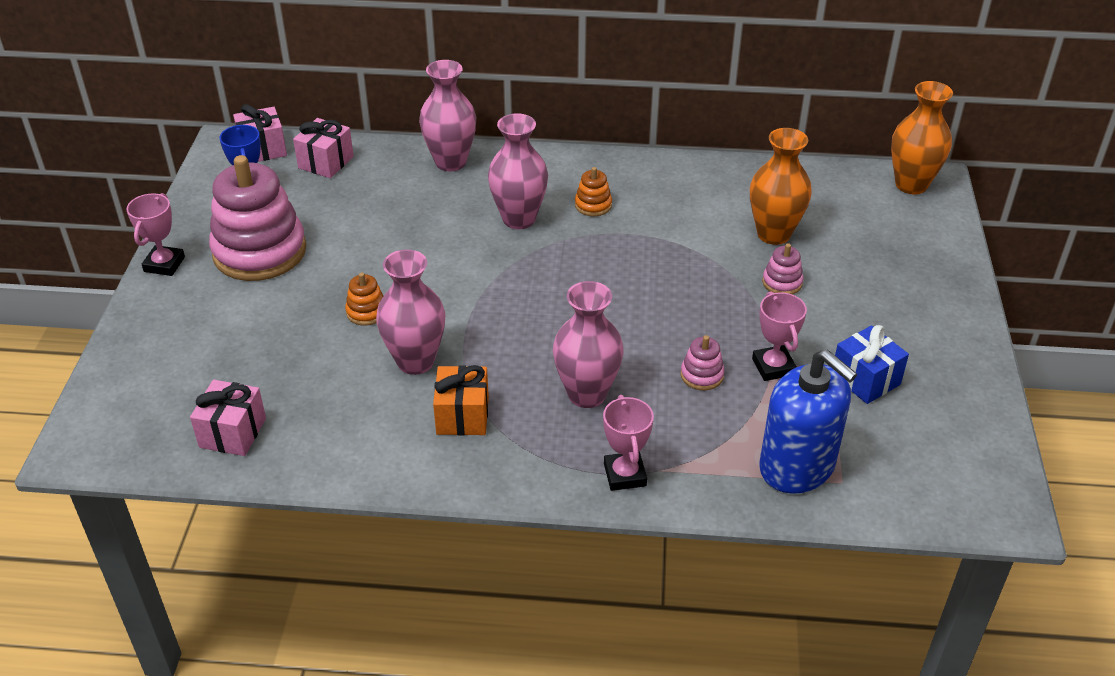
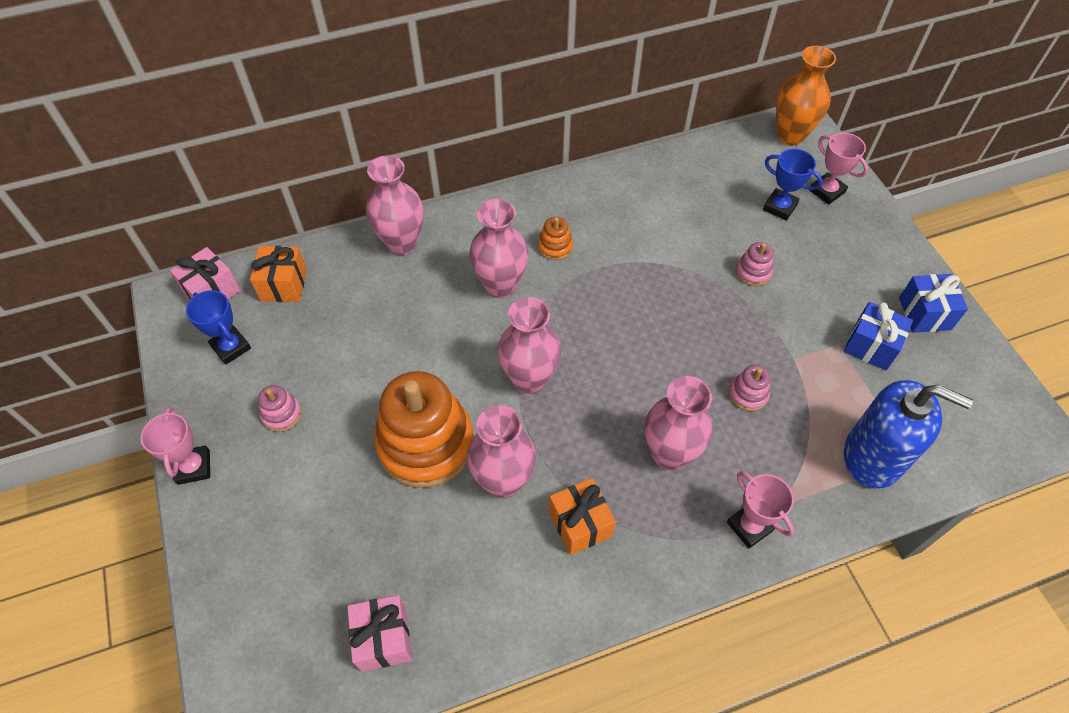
camera: 25 degrees left, 15 degrees up
(260, 252) = (281, 414): pink stacking toy -> pink stacking toy, size x0.42
(326, 162) = (284, 285): pink gift -> orange gift
(366, 312) = (426, 444): orange stacking toy -> orange stacking toy, size x2.39
(494, 296) = (529, 379): none -> pink vase
(773, 234) = (717, 224): orange vase -> none
(773, 367) = (797, 362): pink trophy -> pink trophy (827, 191)
(852, 239) = (780, 207): none -> blue trophy
(949, 372) = (924, 313): none -> blue gift

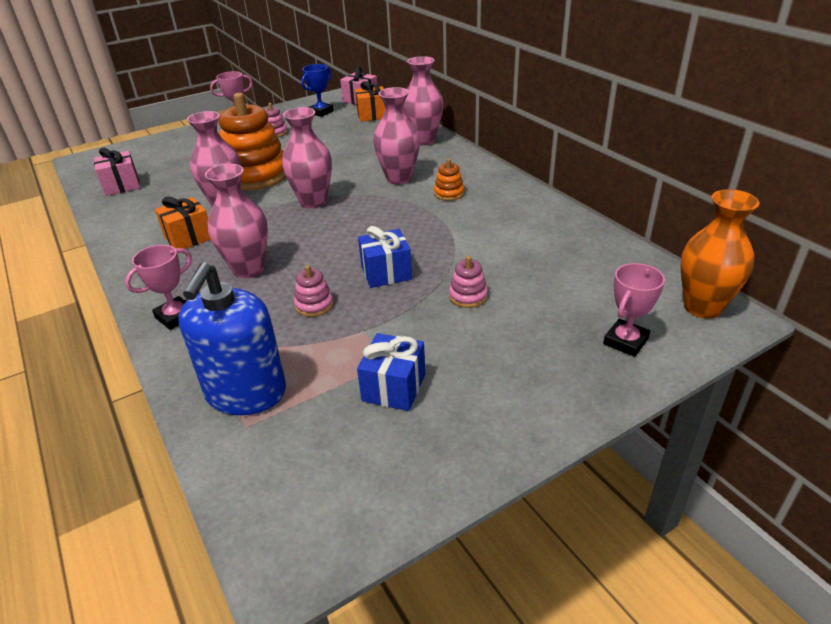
camera: 80 degrees right, 20 degrees down
(780, 207) = (574, 307): blue trophy -> none
(924, 313) = (460, 436): blue gift -> blue gift (386, 273)

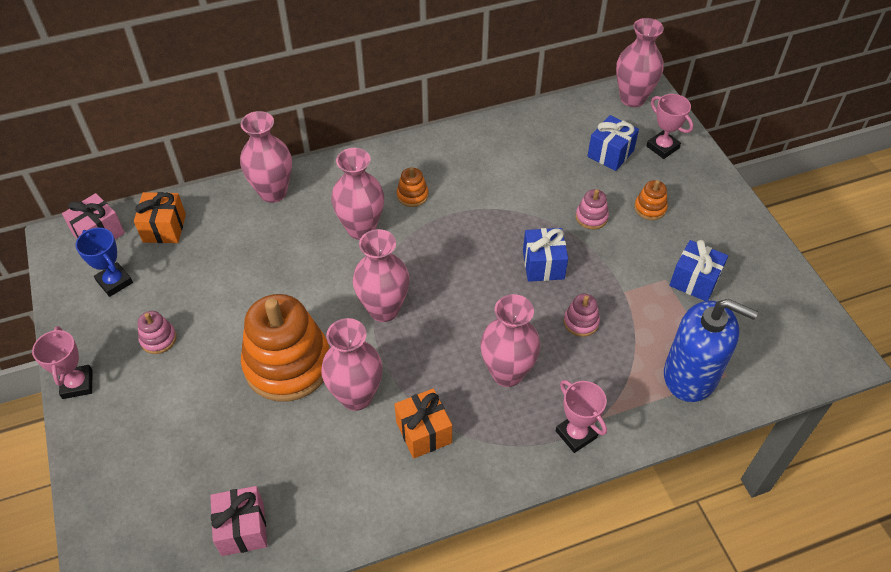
camera: 80 degrees left, 15 degrees up
(504, 339) = (650, 208): none -> orange stacking toy
(582, 299) = (610, 154): none -> blue gift
(702, 307) = (632, 98): orange vase -> pink vase

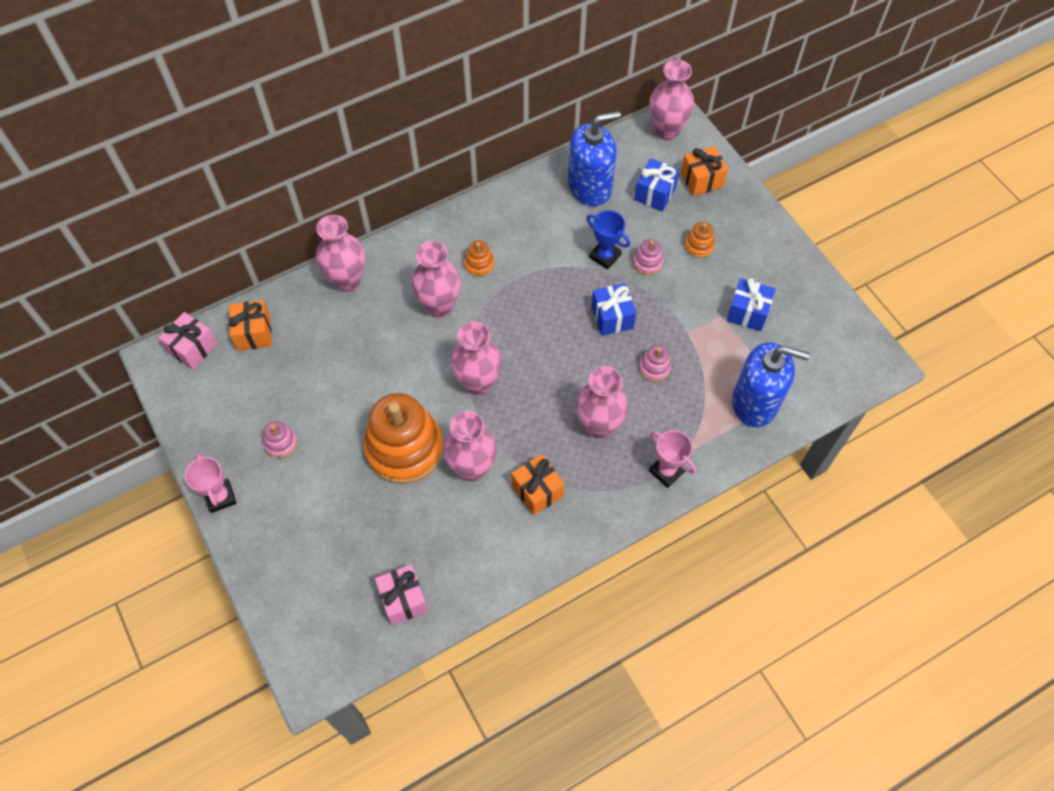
camera: 10 degrees left, 10 degrees up
(114, 282) = (223, 394): blue trophy -> blue trophy (605, 256)
(543, 139) = (590, 187): none -> blue soap dispenser
(662, 147) = (701, 180): pink trophy -> orange gift

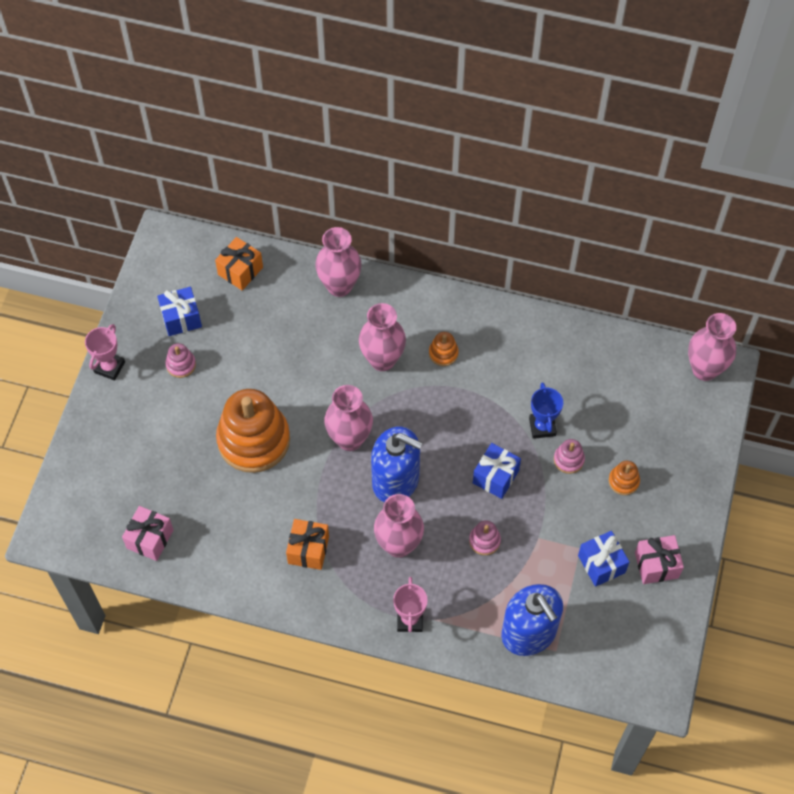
camera: 45 degrees right, 0 degrees up
(193, 348) = (192, 248): pink gift -> pink gift (656, 565)
(472, 468) = (283, 494): pink vase -> none
(590, 187) = (591, 364): blue soap dispenser -> blue soap dispenser (396, 480)
(654, 194) = (636, 411): blue gift -> blue gift (181, 318)
(701, 180) = (686, 432): orange gift -> none

